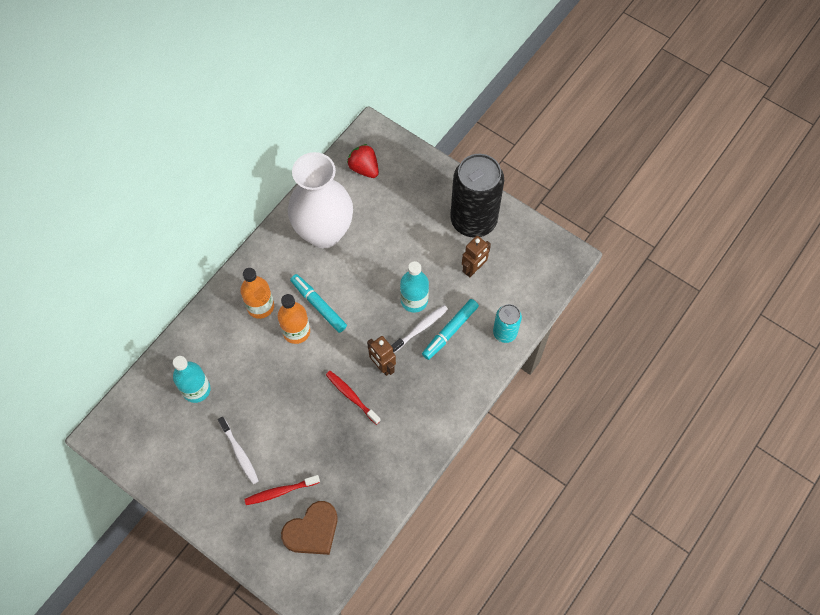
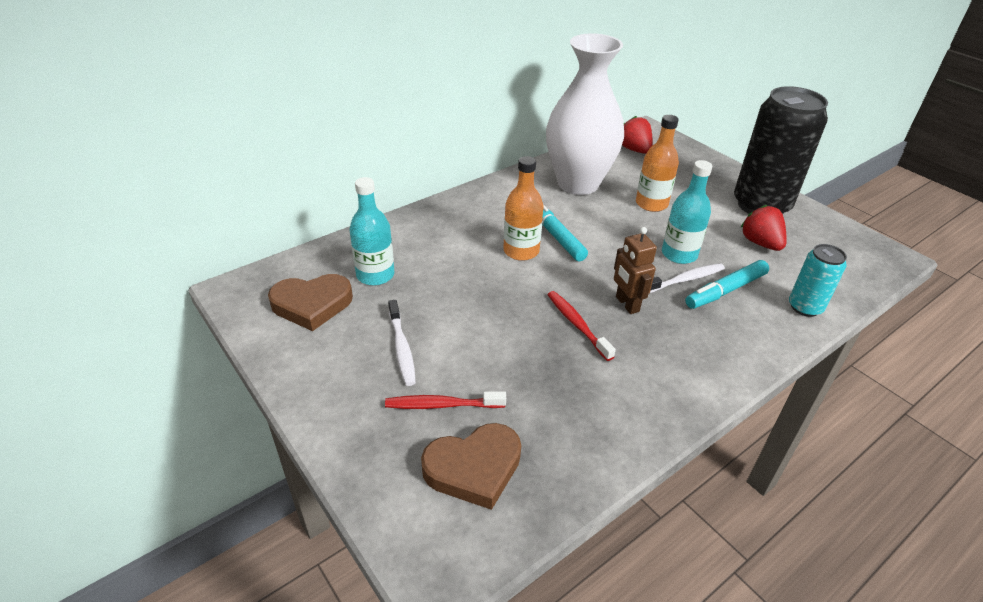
camera: 15 degrees right, 25 degrees down
(162, 432) = (312, 304): none -> brown heart
(260, 306) = (484, 223): orange bottle -> orange bottle (651, 204)
(473, 269) = (760, 243): brown robot -> red strawberry

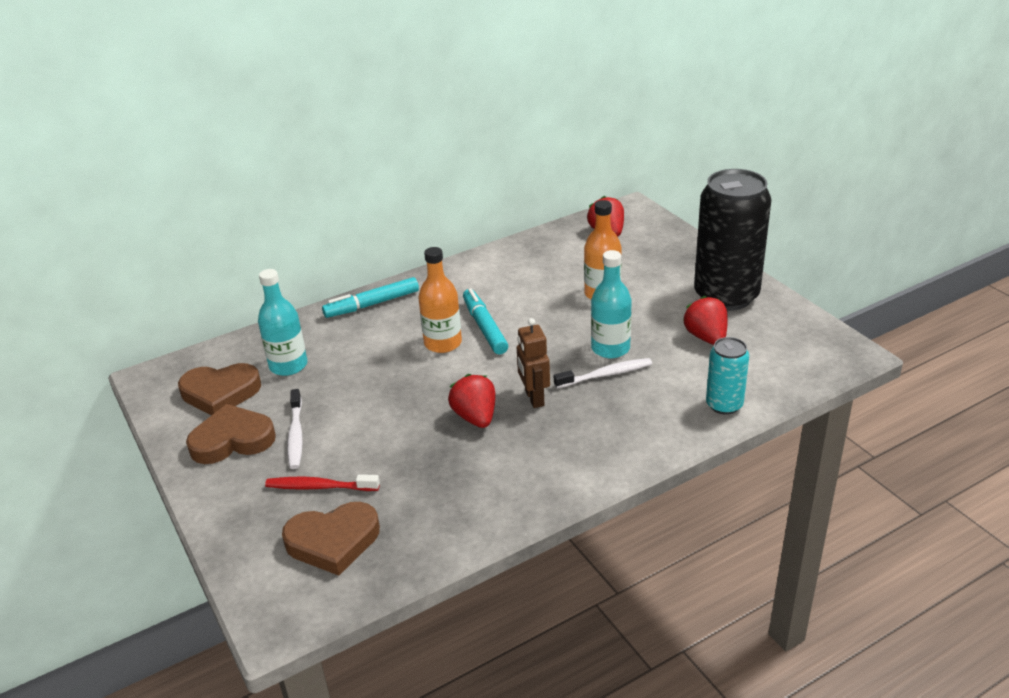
camera: 10 degrees right, 5 degrees down
(336, 355) = (232, 440): none -> brown heart
(577, 325) = (475, 417): red toothbrush -> red strawberry
(578, 183) = (529, 271): white vase -> none
(726, 290) = (645, 386): turquoise marker -> turquoise marker (373, 304)

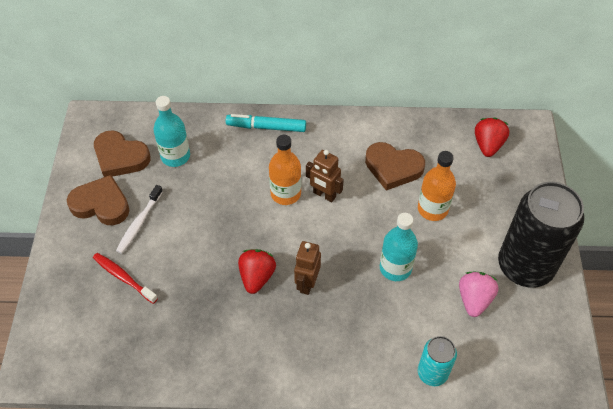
camera: 30 degrees right, 20 degrees up
(333, 541) = (101, 328): brown heart -> brown heart (393, 168)
(485, 328) = (324, 195): turquoise marker -> brown robot
(605, 375) = (372, 291): white toothbrush -> none
(706, 337) = (474, 299): red strawberry -> pink strawberry

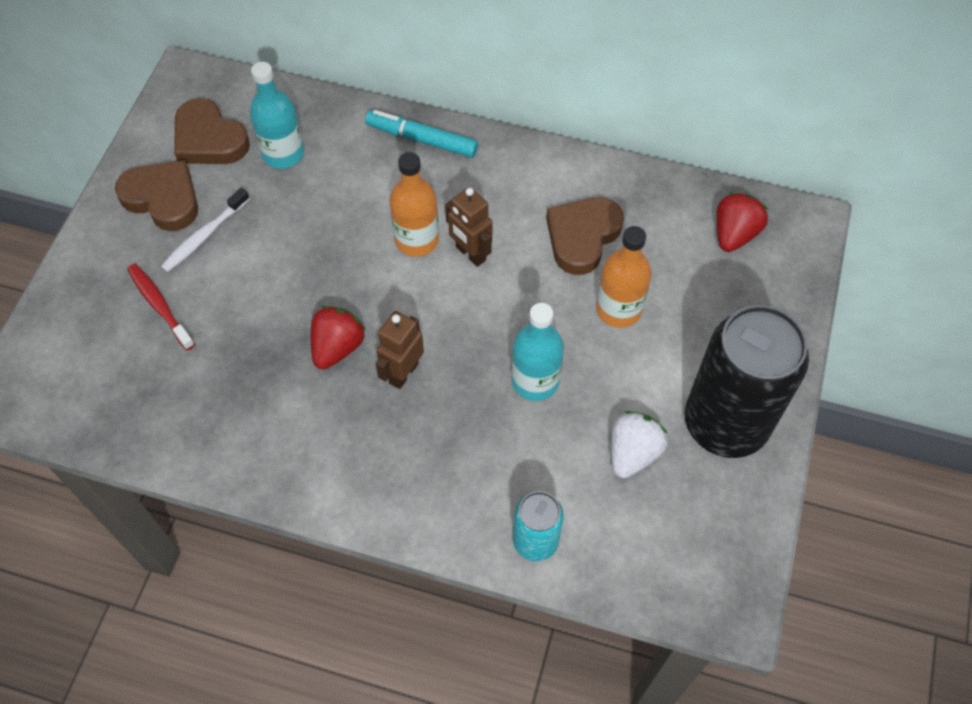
camera: 15 degrees right, 5 degrees up
(393, 168) = (582, 237): brown heart -> brown heart turned 90 degrees clockwise
(474, 299) = (633, 453): pink strawberry -> white strawberry

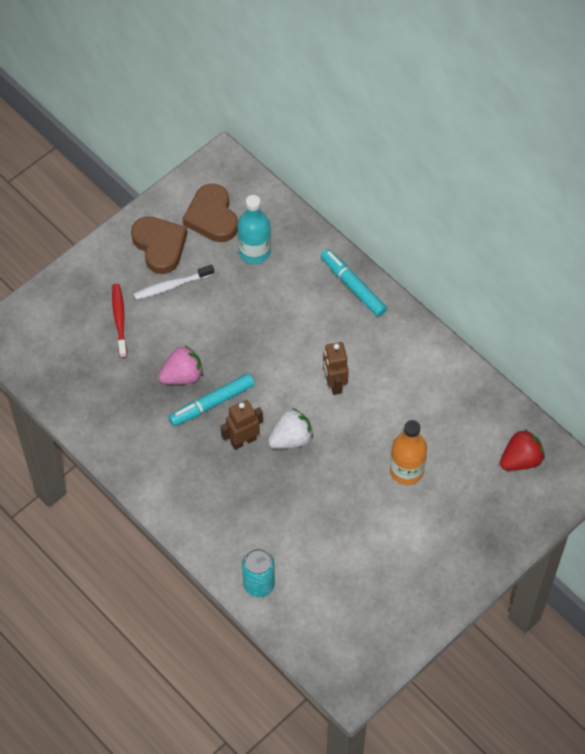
camera: 30 degrees right, 0 degrees up
(280, 333) = (182, 375): none -> pink strawberry
(337, 347) = (212, 403): red strawberry -> turquoise marker
(417, 240) = (305, 356): orange bottle -> none
(535, 381) = (322, 488): turquoise bottle -> none
(582, 237) = (416, 409): brown heart -> none
(633, 453) = (353, 565): white strawberry -> white strawberry (291, 438)
(725, 423) = (424, 578): black can -> none

